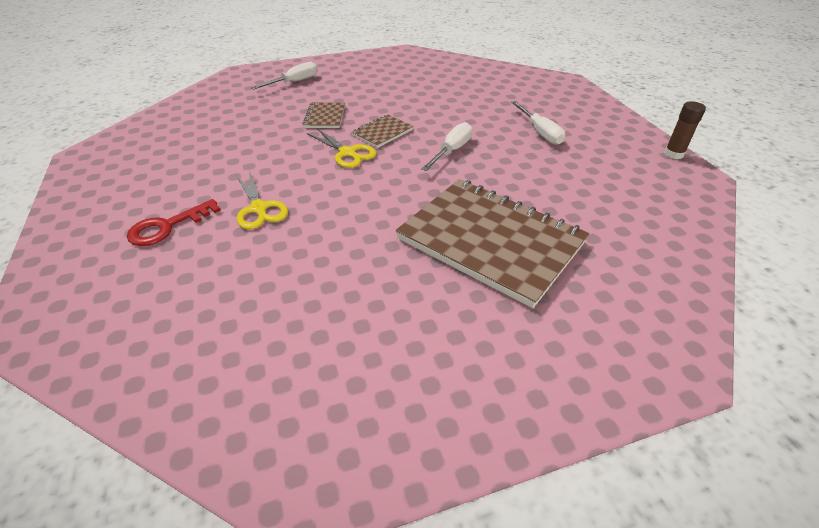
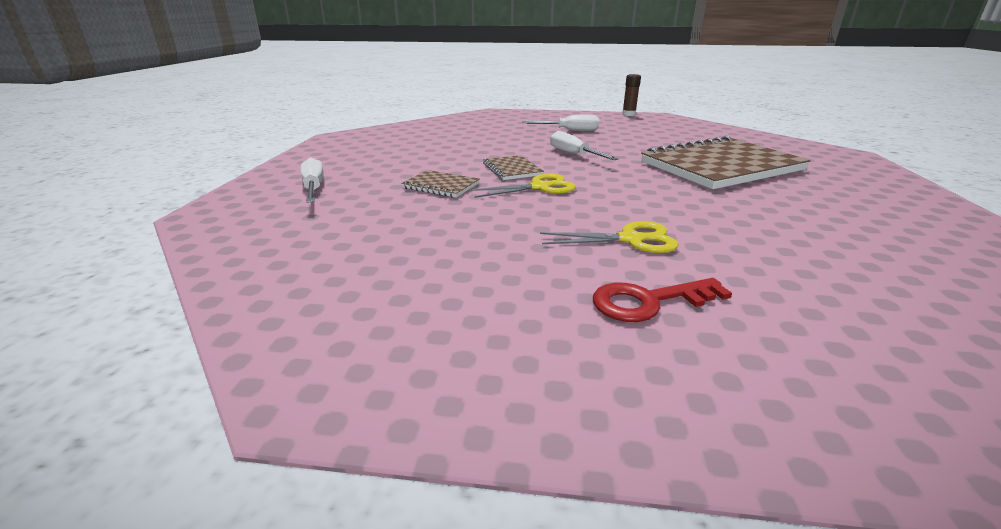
camera: 65 degrees left, 15 degrees down
(167, 227) = (648, 302): red key -> red key turned 90 degrees clockwise

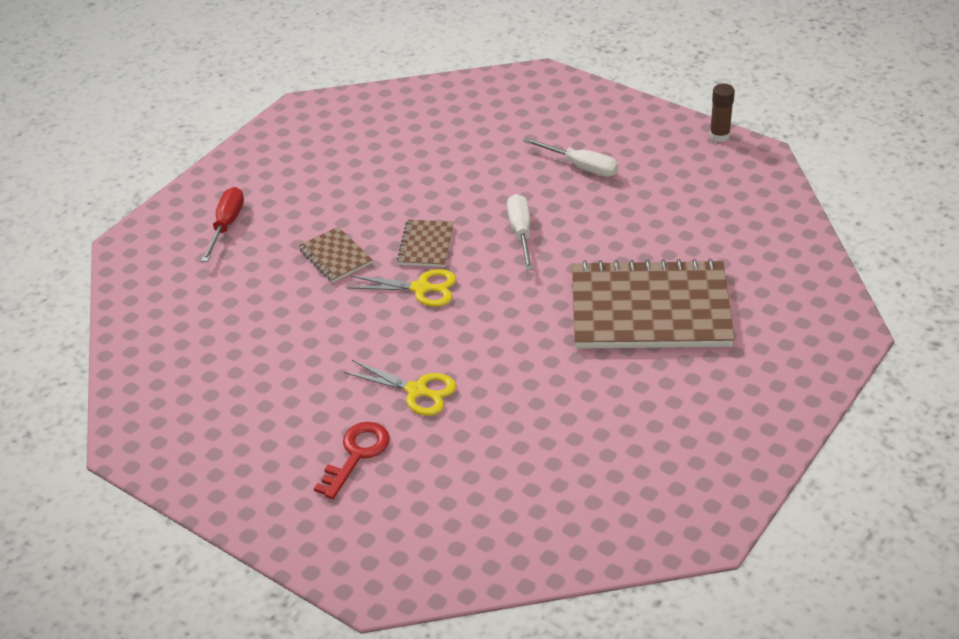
camera: 30 degrees right, 15 degrees up
(314, 188) = (226, 225): white screwdriver -> red screwdriver
(648, 302) = (356, 455): red key -> red key turned 105 degrees clockwise

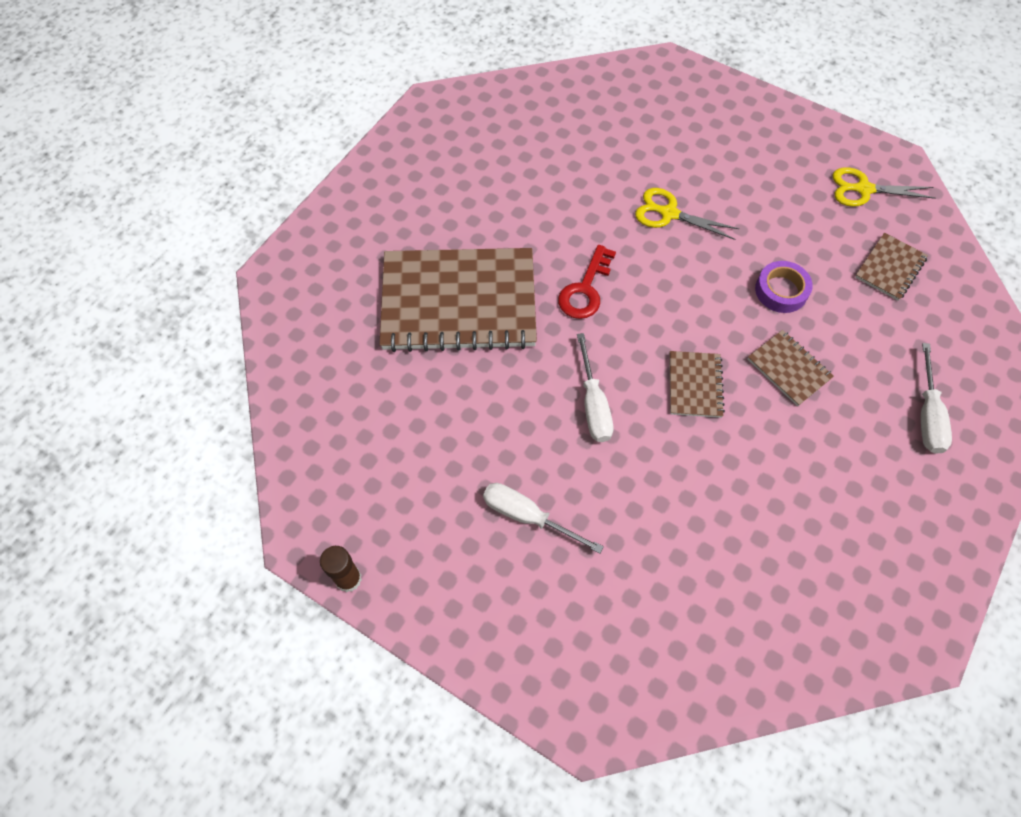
camera: 175 degrees right, 20 degrees up
(198, 336) = (890, 268): none -> brown notebook
(226, 225) = (927, 415): red screwdriver -> white screwdriver
(319, 317) = (781, 291): none -> purple tape
(356, 455) = (706, 157): red key -> red key (585, 289)
(421, 288) = (688, 326): yellow scissors -> yellow scissors (864, 189)

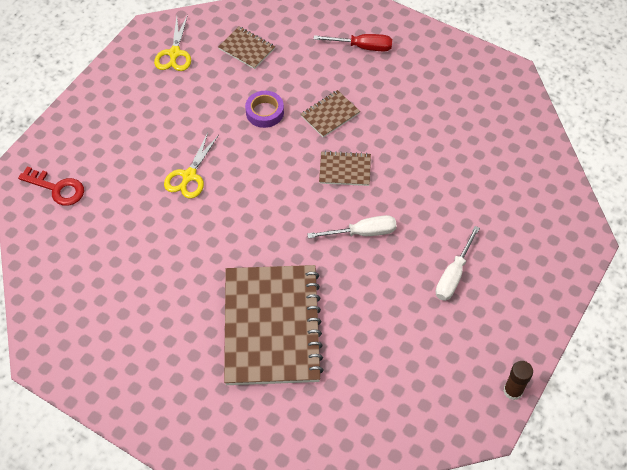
camera: 90 degrees left, 5 degrees down
(585, 289) = (261, 235): red key -> red key (57, 188)
(927, 415) = (362, 47): white screwdriver -> red screwdriver

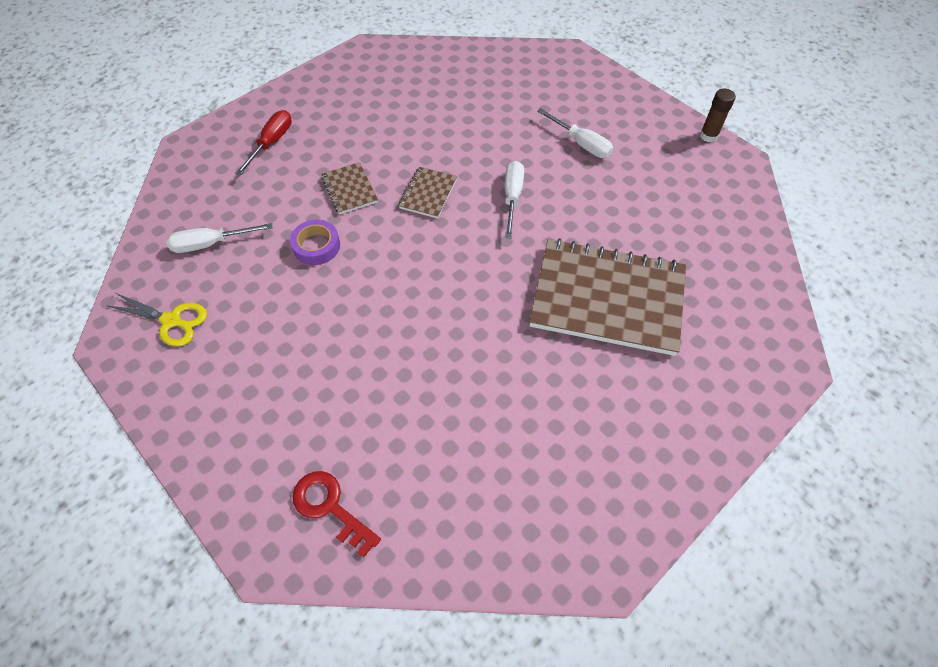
camera: 75 degrees left, 0 degrees up
(57, 188) = (330, 507): red key -> red key turned 90 degrees counterclockwise
(189, 176) = (376, 340): yellow scissors -> none
(246, 49) = (211, 244): brown notebook -> white screwdriver

